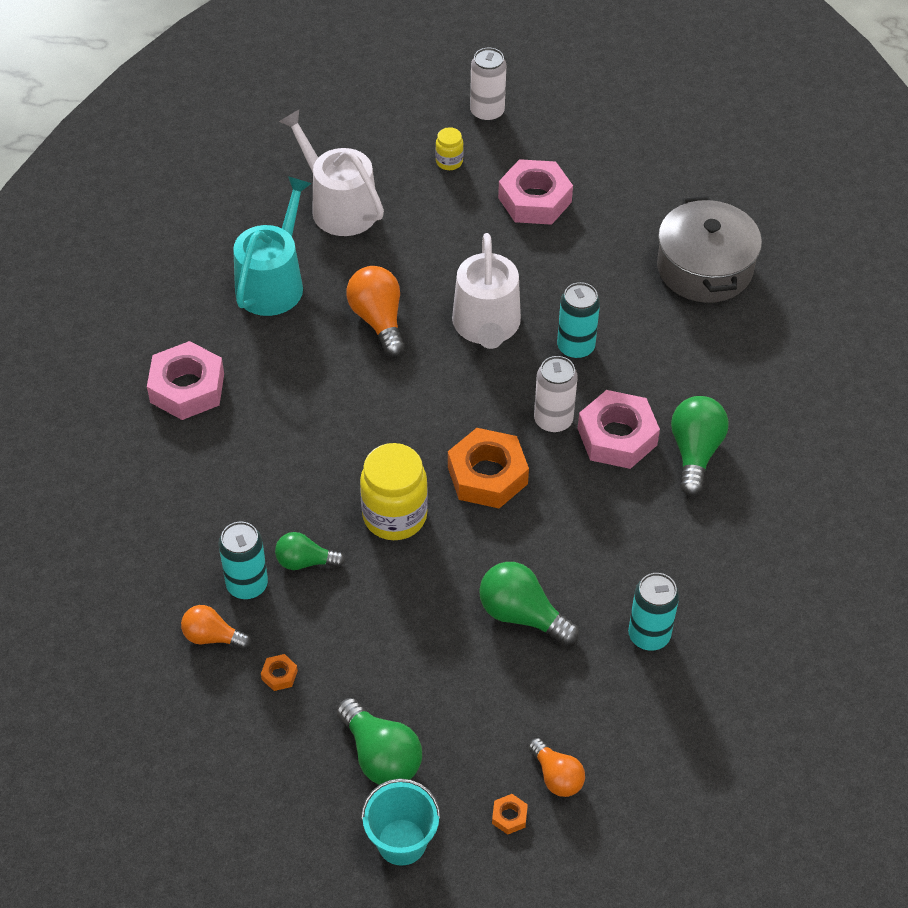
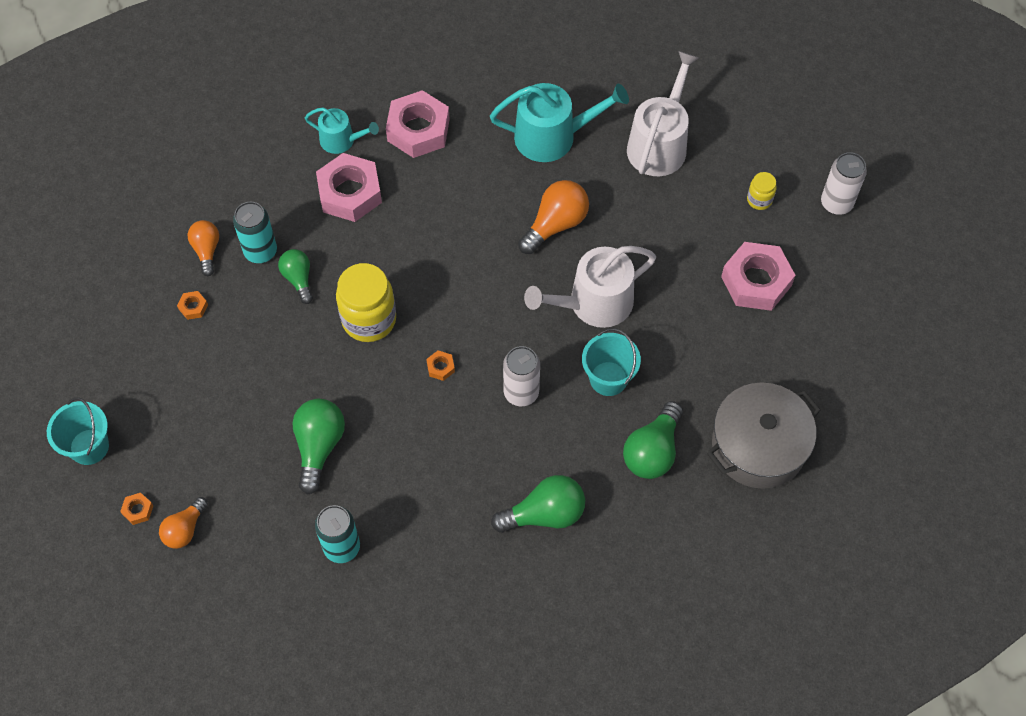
camera: 65 degrees right, 10 degrees up
(152, 460) = (341, 140): none -> turquoise watering can
(381, 756) = (154, 402): green light bulb -> green light bulb (652, 451)
(487, 475) = (440, 367): orange nut -> orange nut, size x0.41
(575, 347) = (608, 378): turquoise can -> turquoise bucket
(617, 436) = (530, 447): pink nut -> pink nut (350, 193)

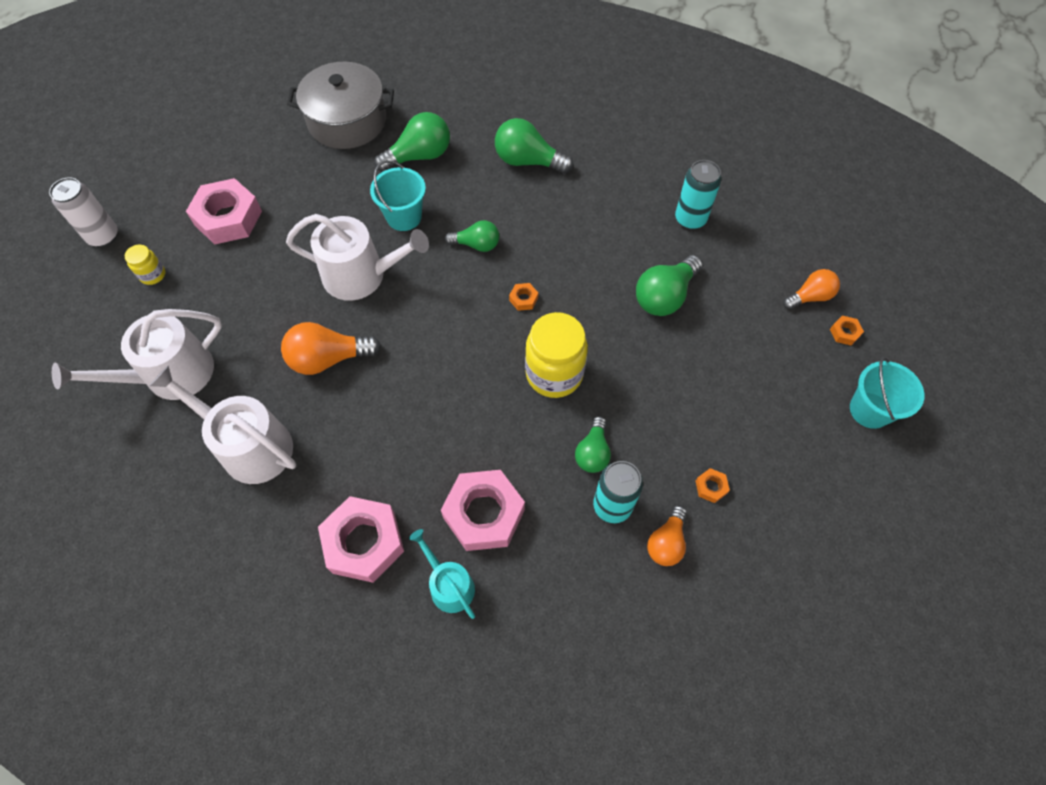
camera: 145 degrees left, 0 degrees up
(521, 392) = (476, 244): white can -> green light bulb
(553, 136) = (249, 445): turquoise watering can -> white watering can

